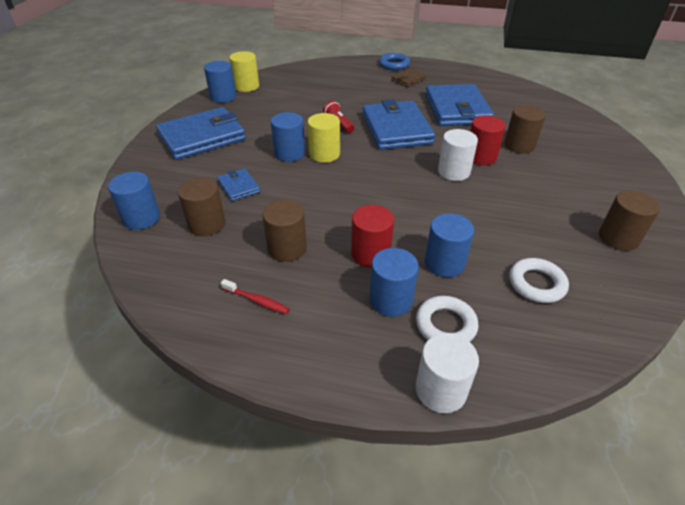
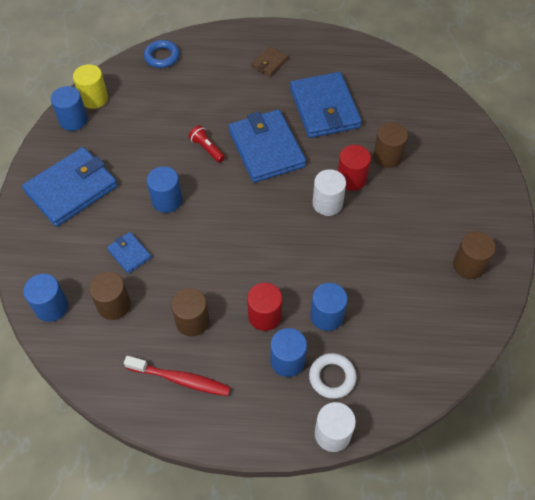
camera: 10 degrees left, 15 degrees up
(257, 300) = (181, 379): red toothbrush -> red toothbrush, size x1.74
(324, 154) = (201, 197): yellow cylinder -> none
(394, 65) = (250, 37): blue ring -> blue ring (162, 57)
(536, 284) = (401, 326): white ring -> none

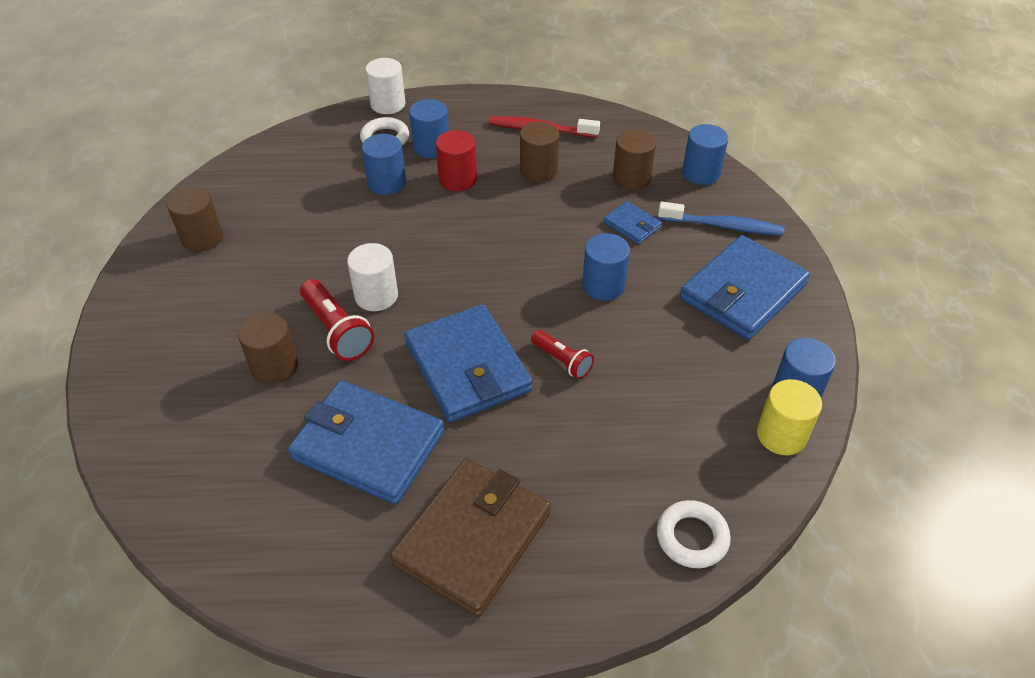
camera: 175 degrees right, 10 degrees down
(59, 247) = (723, 226): none -> blue toothbrush
(162, 57) = (692, 537): blue ring -> white ring
(269, 63) = (472, 538): brown wallet -> brown wallet, size x2.13
(324, 108) = (368, 445): blue wallet -> blue wallet turned 45 degrees counterclockwise
(351, 179) = (337, 330): red cylinder -> red flashlight

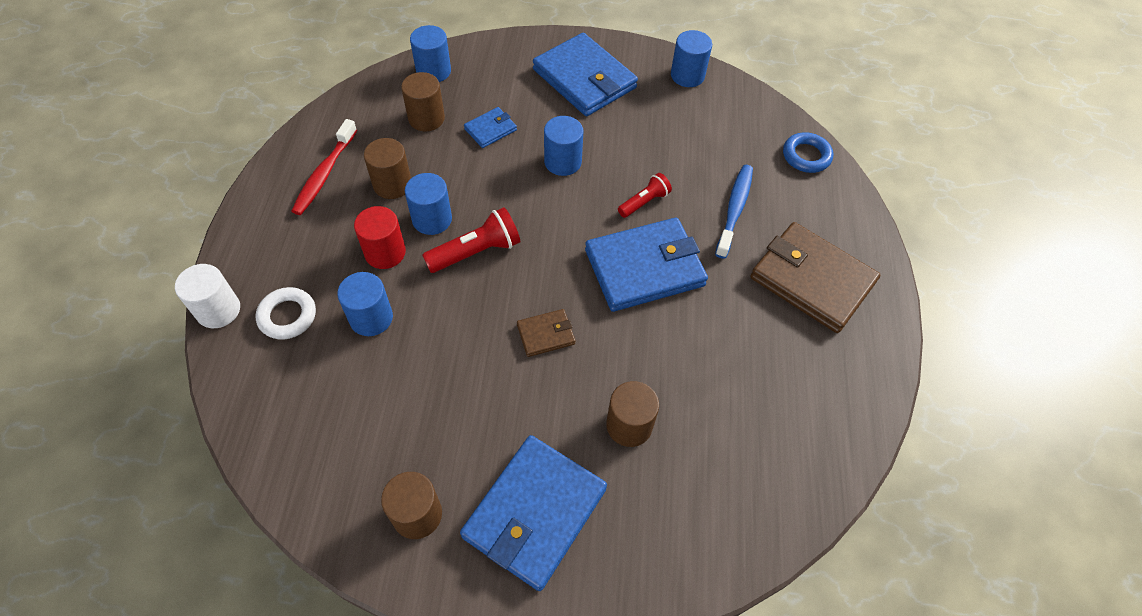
camera: 85 degrees left, 10 degrees up
(337, 330) = (588, 370): red flashlight -> red flashlight (476, 252)
(368, 445) = (725, 347): blue wallet -> blue wallet (535, 513)
(376, 296) = (546, 334): white cylinder -> brown wallet
(431, 147) = (321, 272): blue cylinder -> blue cylinder (432, 219)
(692, 537) = (806, 156): white ring -> blue ring
(723, 226) = (506, 73): blue toothbrush -> blue toothbrush (734, 209)
(781, 435) = (724, 92): yellow cylinder -> none

